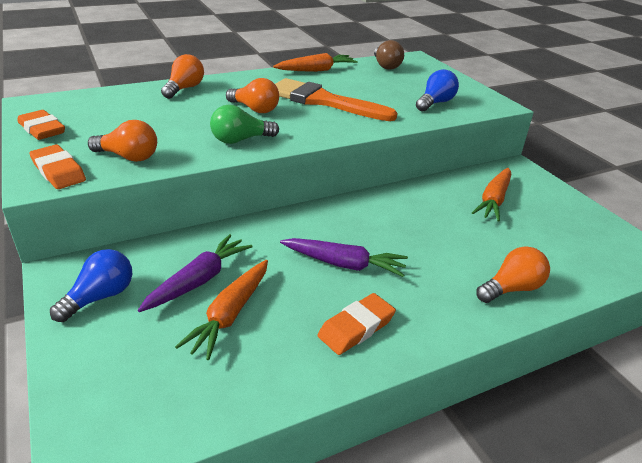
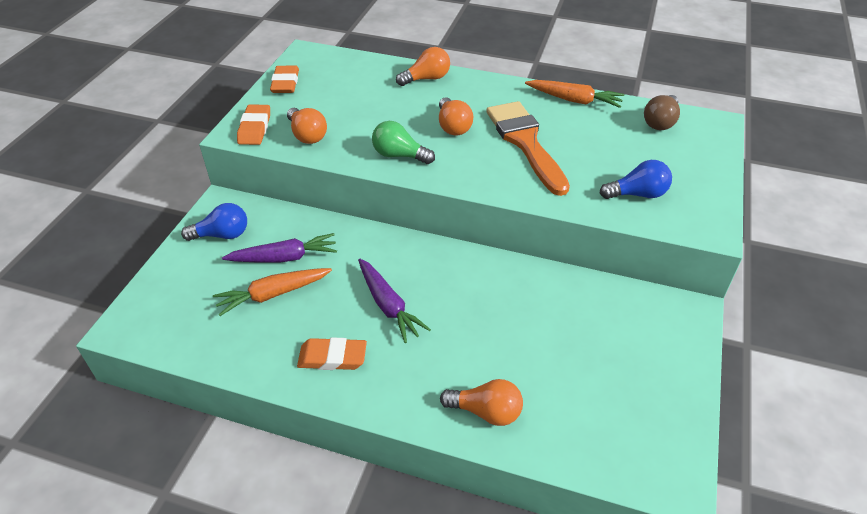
camera: 45 degrees right, 10 degrees up
(493, 200) = (602, 328): orange carrot -> none

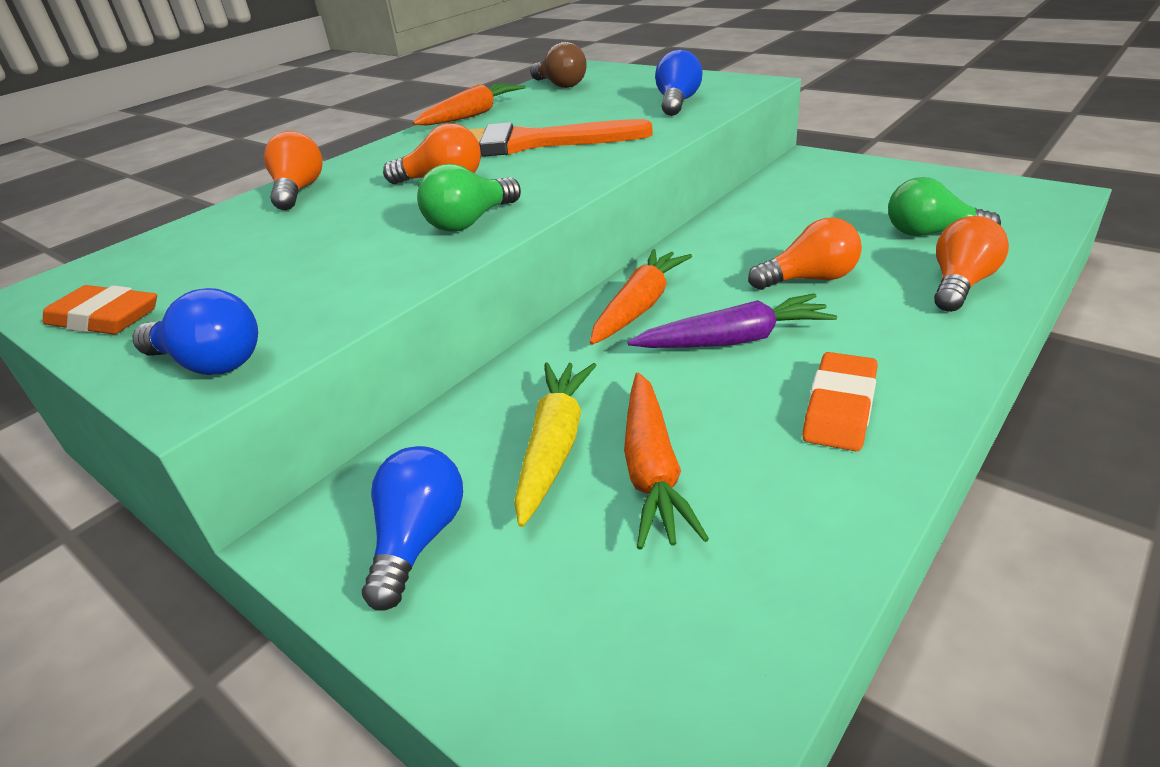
camera: 65 degrees left, 10 degrees down
(255, 128) = (210, 363): orange eraser -> blue light bulb
(284, 257) = (554, 446): purple carrot -> yellow carrot
(307, 135) = (315, 301): orange light bulb -> orange light bulb (809, 279)
(414, 258) = (639, 307): none -> orange carrot
(564, 395) = (930, 233): none -> green light bulb

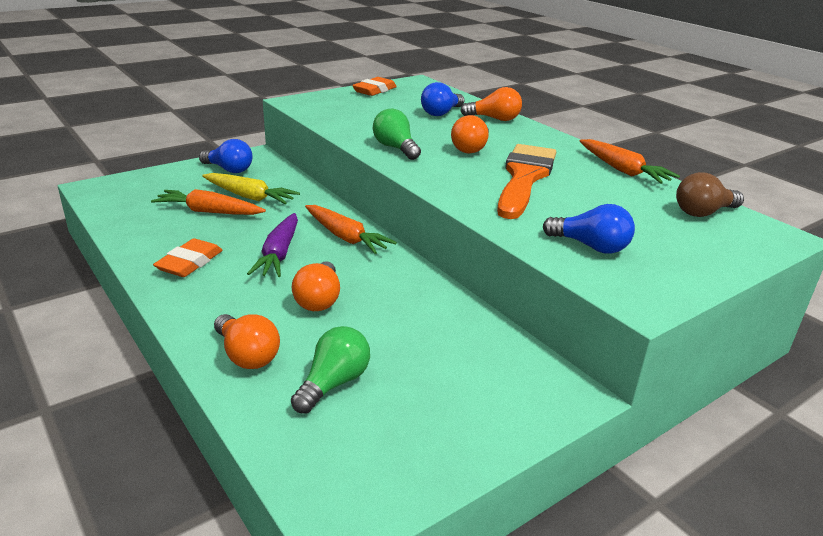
camera: 100 degrees right, 5 degrees down
(210, 363) = (312, 103): blue light bulb -> blue light bulb (441, 113)
(839, 408) = (189, 263): orange eraser -> orange eraser turned 75 degrees clockwise

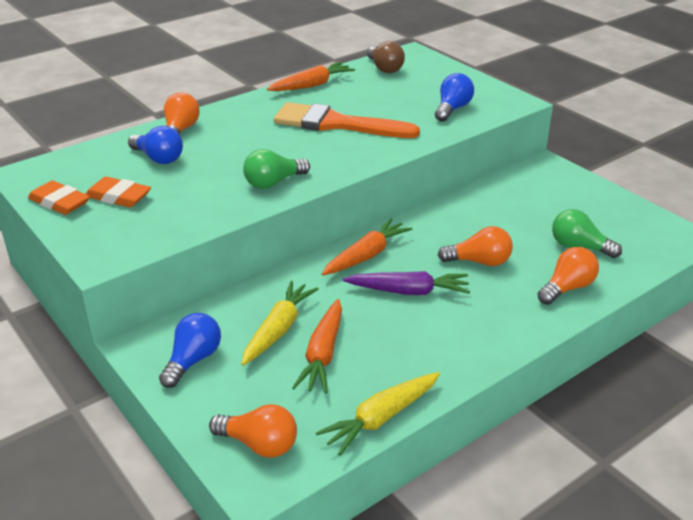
camera: 90 degrees left, 5 degrees up
(119, 230) = (381, 418): none -> yellow carrot
(189, 263) = (440, 345): orange eraser -> orange eraser (118, 197)
(471, 148) = (269, 144): orange light bulb -> orange light bulb (259, 444)

